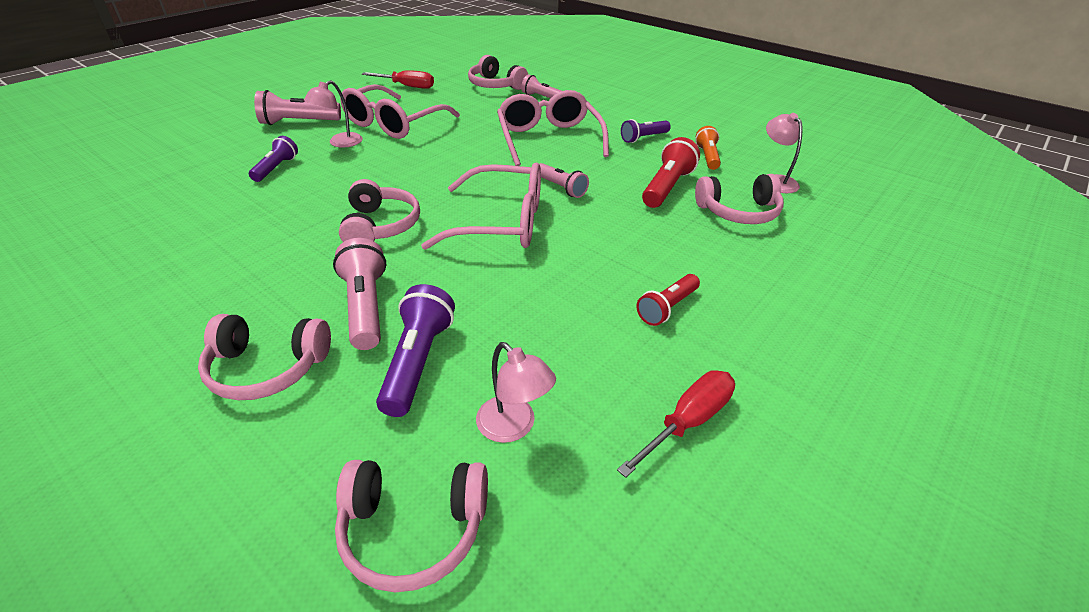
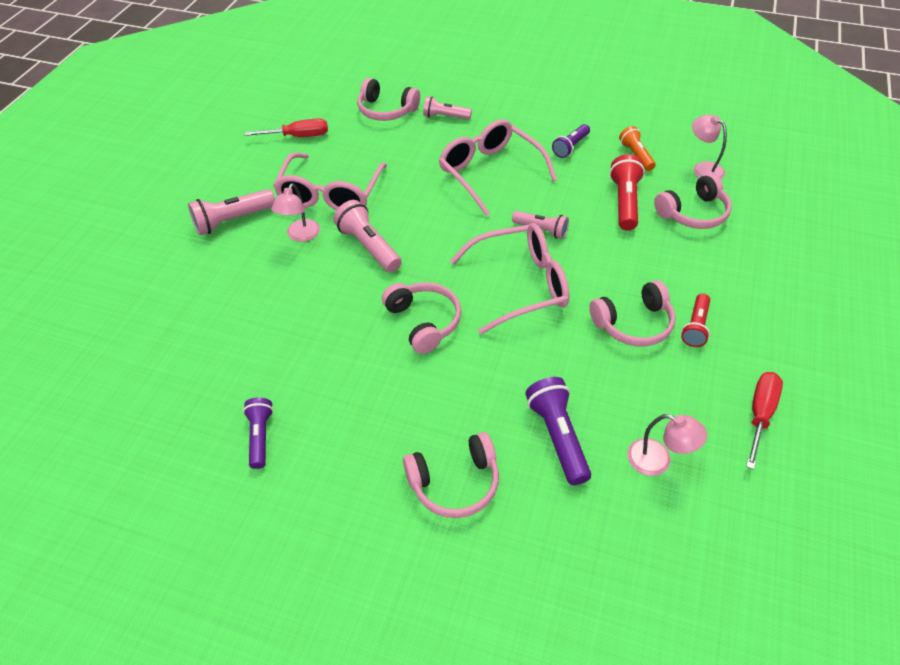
camera: 20 degrees left, 10 degrees up
(276, 168) = (268, 286): purple flashlight -> purple flashlight (260, 436)
(366, 307) = (480, 404): pink flashlight -> pink flashlight (369, 246)
(413, 528) = (648, 551): pink headphones -> pink headphones (633, 323)

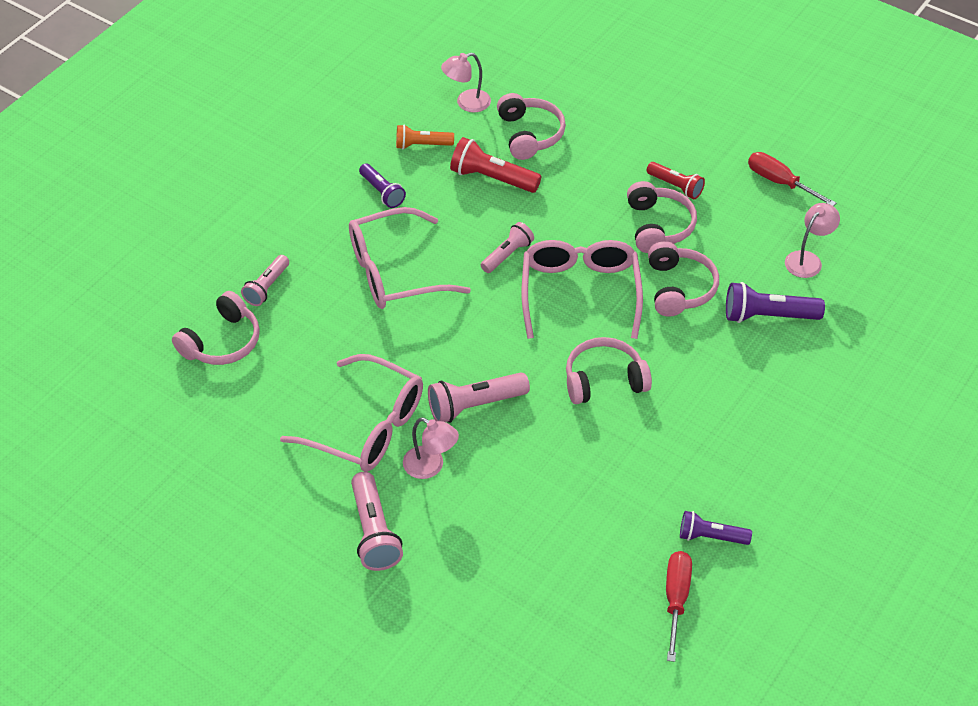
camera: 75 degrees left, 0 degrees up
(298, 136) = (231, 443): red screwdriver -> red screwdriver (676, 600)
(454, 482) = (797, 398): pink headphones -> pink headphones (679, 288)

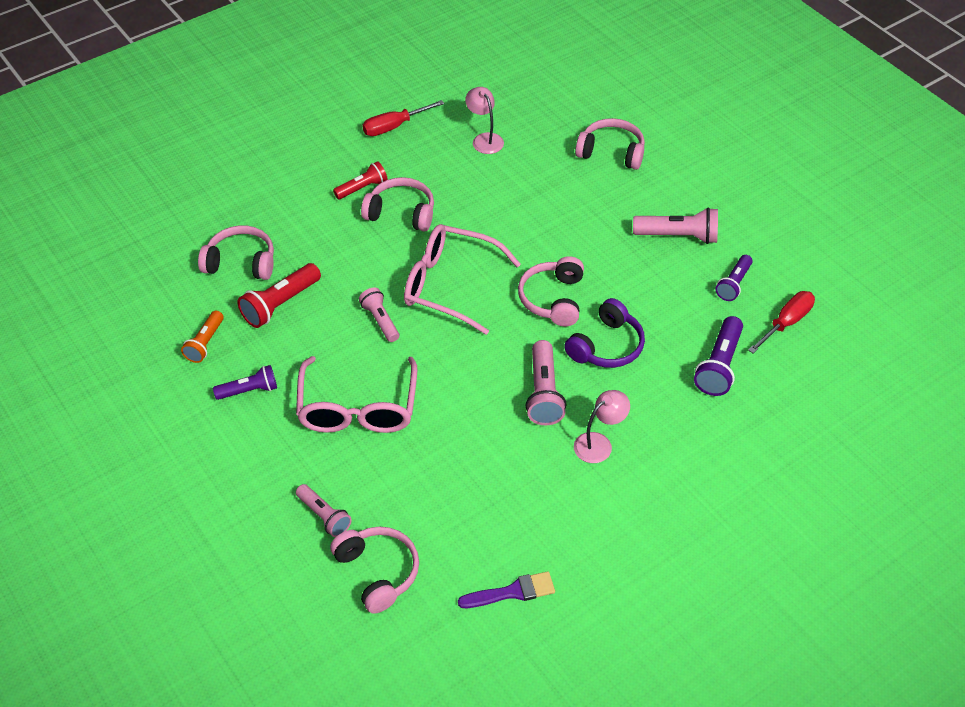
camera: 70 degrees left, 0 degrees up
(233, 443) = (512, 592): none -> purple brush
(367, 427) = (535, 478): pink glasses -> none
(374, 532) = (656, 504): pink flashlight -> pink flashlight (678, 236)
(466, 103) = (171, 295): pink lamp -> none
(561, 441) = (606, 346): none -> purple headphones
(676, 600) = (786, 323): red screwdriver -> red screwdriver turned 105 degrees clockwise
(679, 288) = (476, 222): pink headphones -> pink headphones (611, 152)
(767, 316) = (531, 181): purple flashlight -> purple flashlight (719, 366)

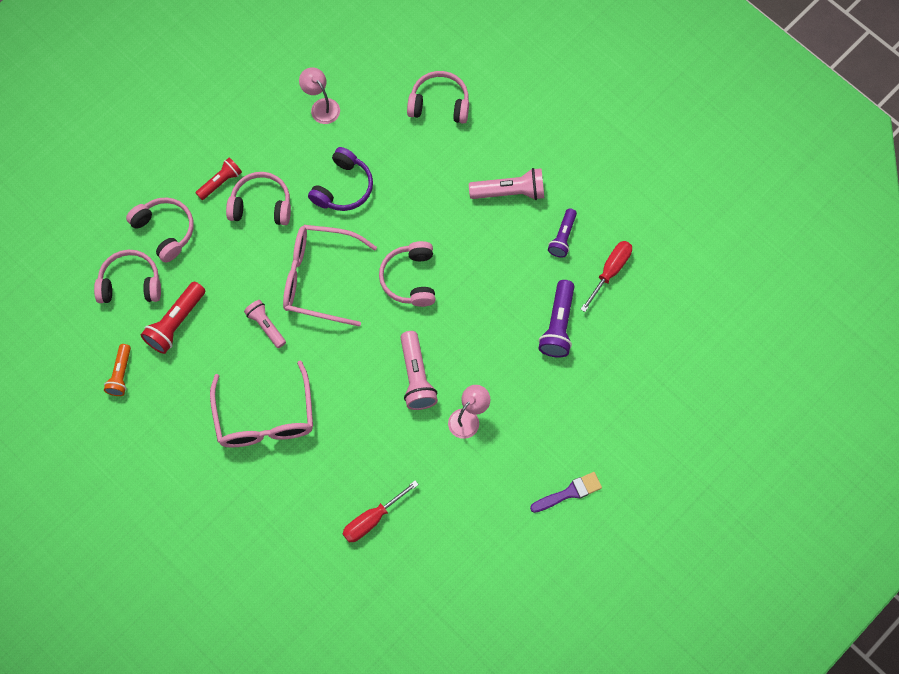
camera: 10 degrees left, 20 degrees up
(249, 390) = (170, 415): purple flashlight -> none
(324, 516) = (259, 524): pink flashlight -> none
(377, 572) = (311, 566): pink headphones -> pink headphones (164, 231)
(394, 126) = (235, 104): red screwdriver -> red screwdriver (372, 519)
(512, 592) = (418, 565): purple brush -> purple brush (569, 492)
(606, 346) = (462, 320): purple headphones -> purple headphones (343, 187)

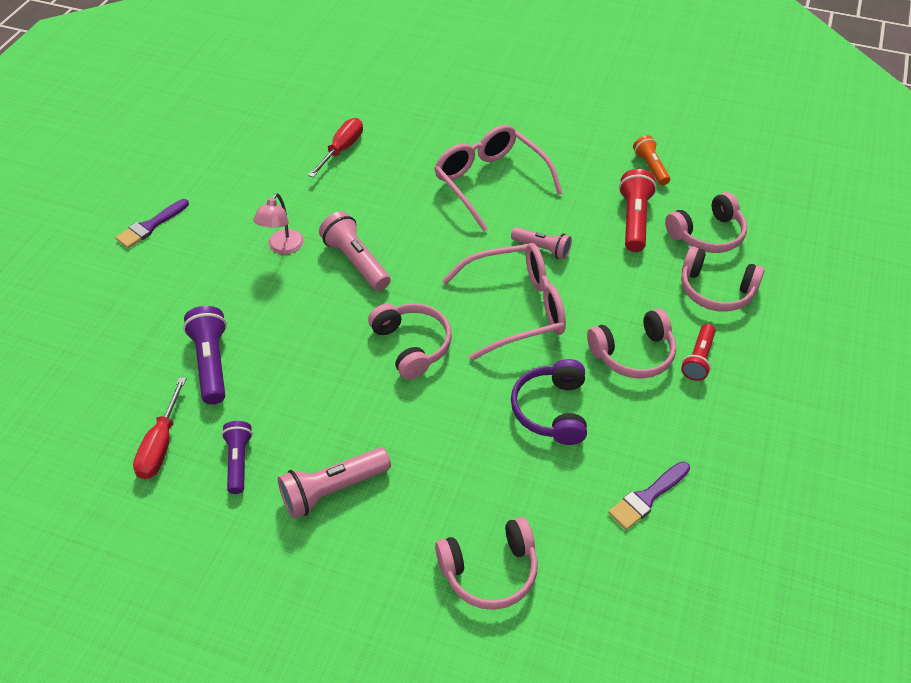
camera: 155 degrees right, 20 degrees down
(321, 106) = (647, 497): pink lamp -> purple brush

